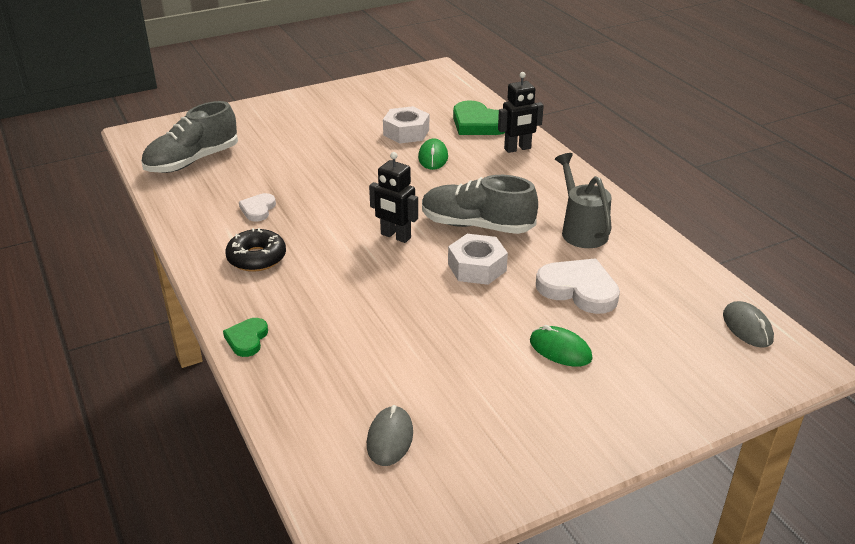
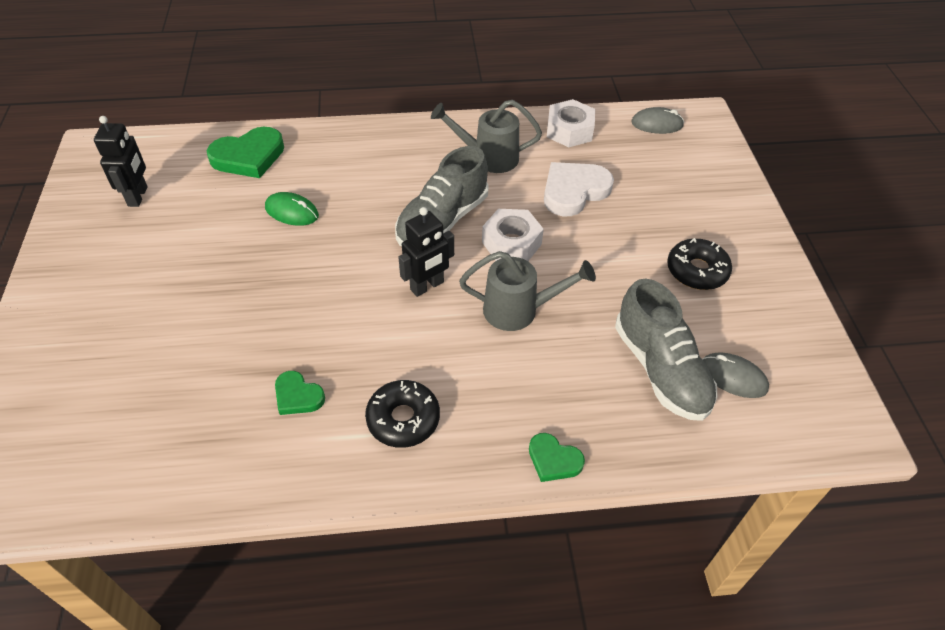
camera: 70 degrees left, 15 degrees up
(192, 161) = (120, 447): grey shoe -> grey shoe (660, 369)
(258, 209) = (298, 396): white heart -> green heart
(397, 288) = (518, 310): none -> grey watering can
(406, 132) = (220, 216): white nut -> white nut (569, 131)
(517, 149) = (322, 147): black robot -> black robot (138, 196)
(525, 392) = (697, 271): none -> black donut
(560, 350) = (649, 231): green mouse -> none

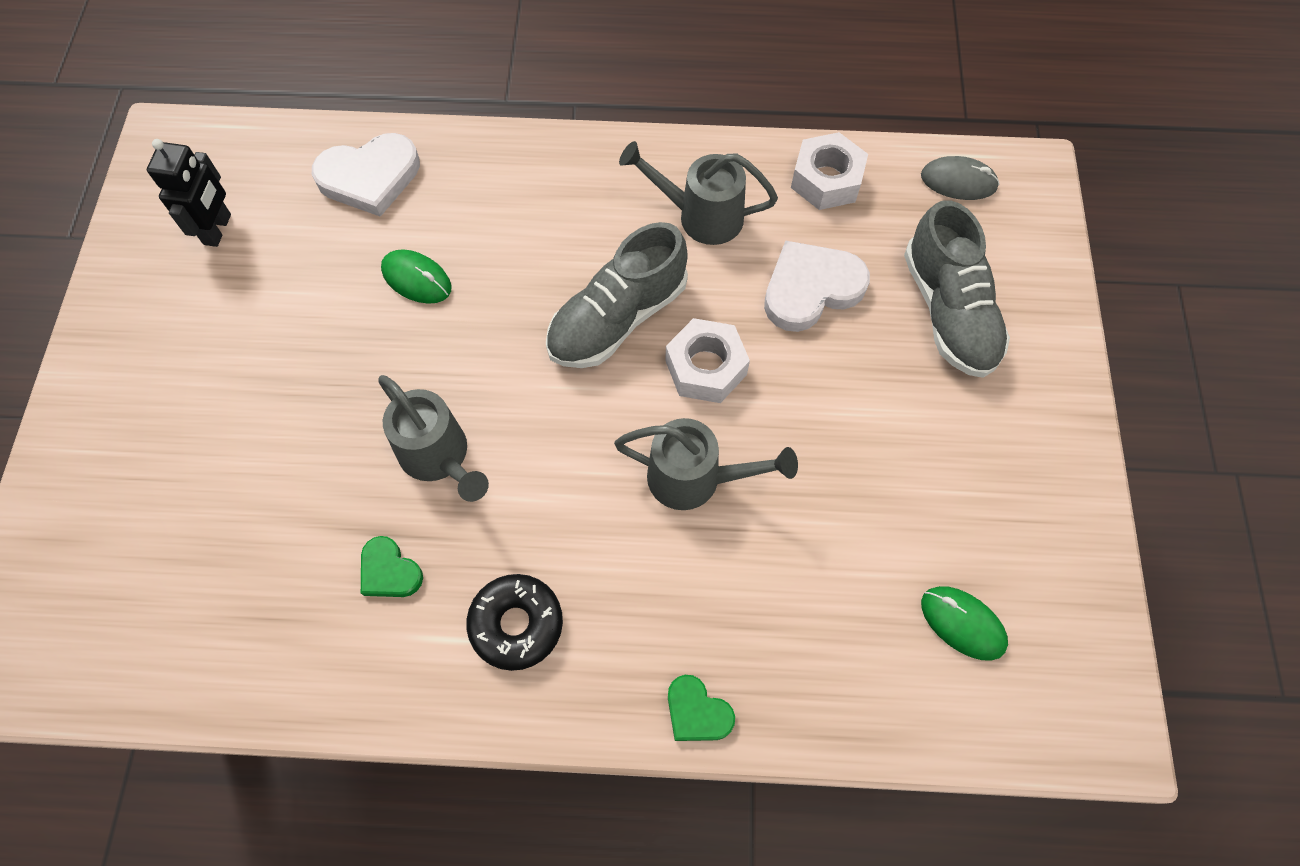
camera: 10 degrees right, 15 degrees up
(248, 156) = (370, 177): green heart -> white heart
(325, 318) = (439, 457): none -> grey watering can
(427, 286) = (579, 424): black robot -> none
(660, 369) = (867, 597): grey shoe -> grey shoe (948, 311)
(697, 271) = (955, 446): black donut -> none
(733, 377) = (962, 623): grey mouse -> green mouse

